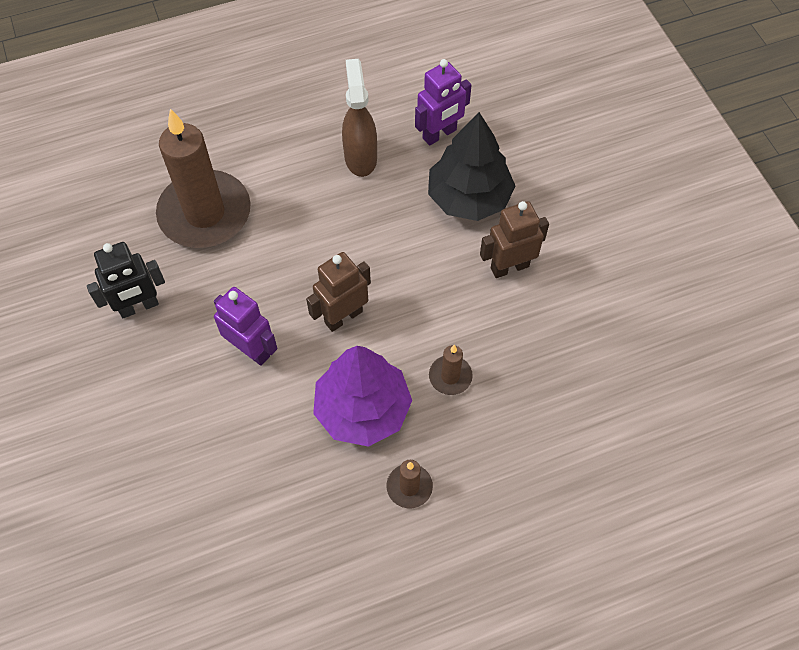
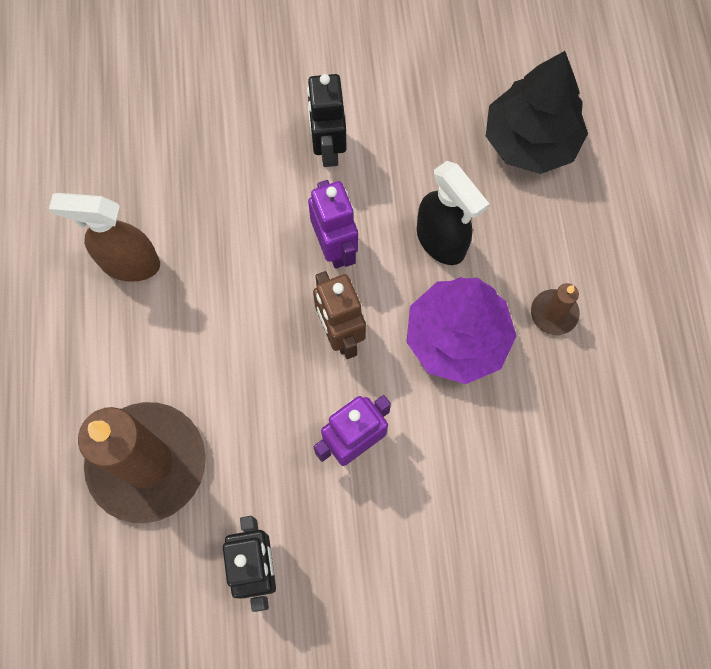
camera: 75 degrees left, 10 degrees up
(439, 134) = (128, 169): purple robot -> purple robot (335, 247)
(450, 376) = (441, 242): brown candle -> black spray bottle
(469, 197) = (226, 163): black tree -> black tree (530, 141)
(509, 267) = (328, 148): brown robot -> black robot

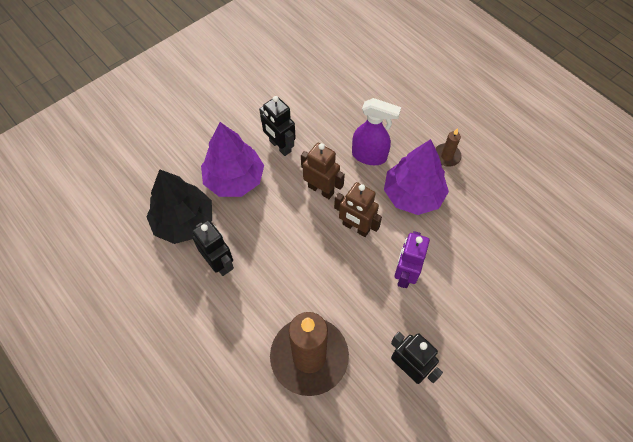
camera: 35 degrees left, 10 degrees down
(129, 263) = (219, 263): brown spray bottle -> black robot
(232, 158) = (234, 179): none -> purple tree
(335, 247) = (321, 189): purple robot -> brown robot
(441, 242) = (369, 156): black spray bottle -> purple spray bottle
(530, 141) = (373, 88): black tree -> black tree (184, 221)

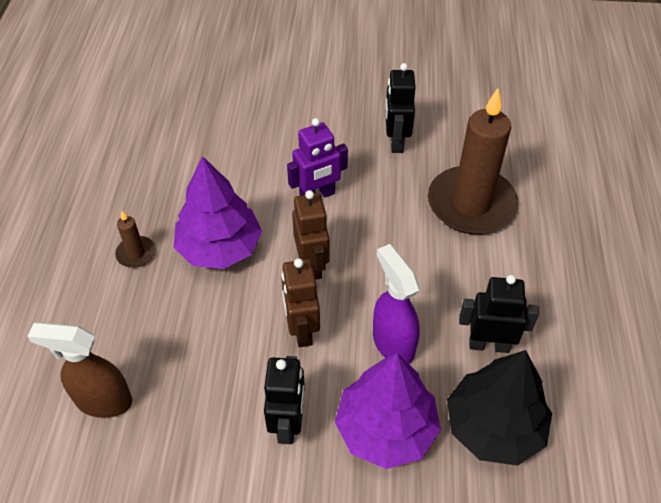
camera: 135 degrees left, 10 degrees down
(219, 263) = (489, 345): black robot -> black robot turned 90 degrees clockwise
(366, 92) = (103, 401): none -> brown spray bottle
(369, 156) = (207, 320): purple spray bottle -> purple spray bottle (393, 343)

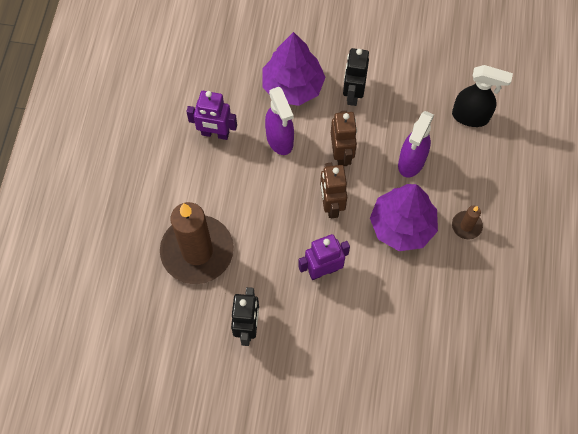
camera: 175 degrees left, 15 degrees up
(103, 401) = (471, 117): brown spray bottle -> black spray bottle
(202, 326) = (411, 162): none -> purple spray bottle
(489, 345) = (215, 134): black robot -> purple robot
(494, 427) = (226, 83): black tree -> none

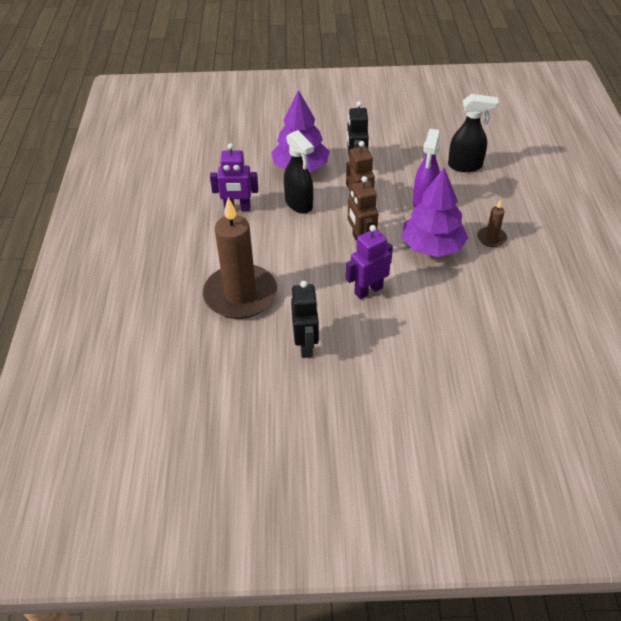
camera: 10 degrees left, 20 degrees down
(280, 140) = (299, 204): purple spray bottle -> black spray bottle

